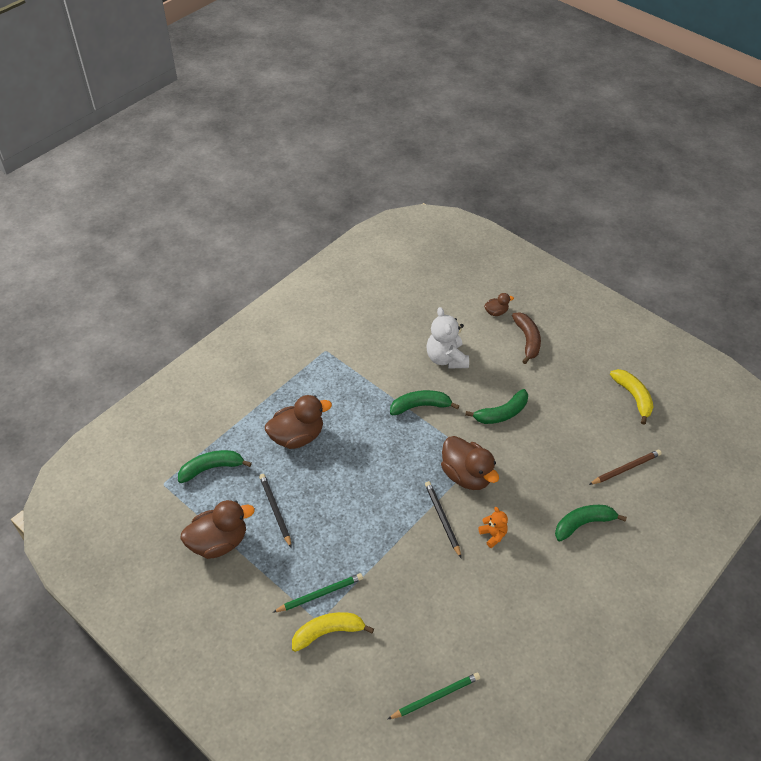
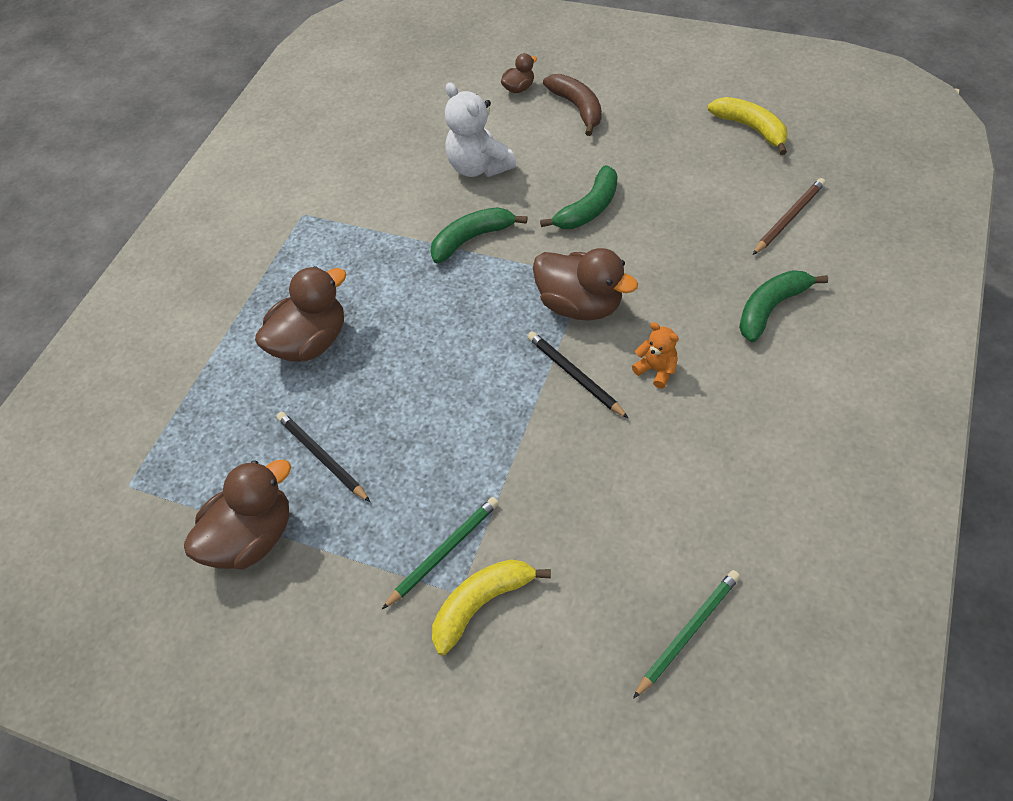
camera: 15 degrees left, 5 degrees up
(212, 468) = (198, 434): green banana -> none

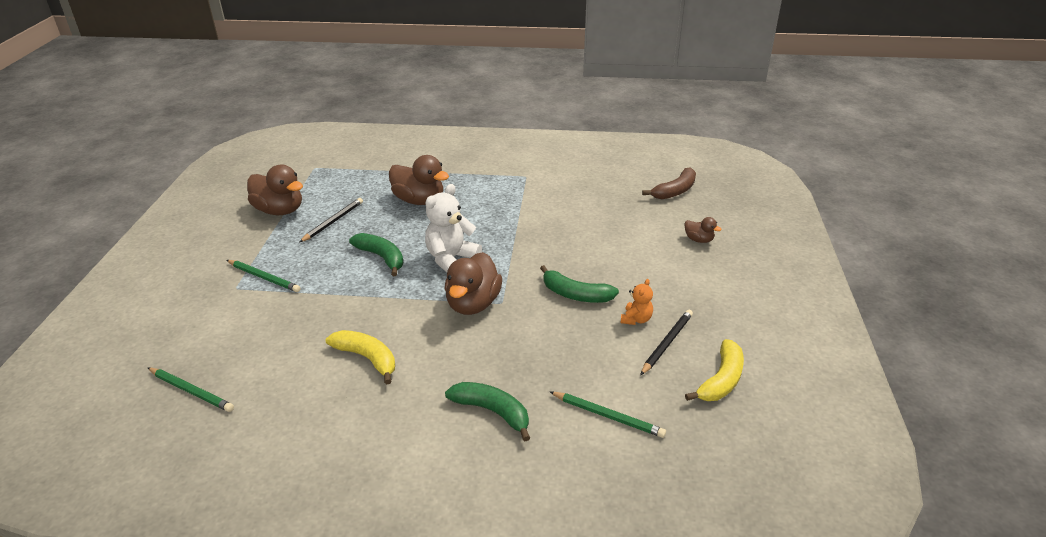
camera: 70 degrees right, 20 degrees down
(472, 239) = (525, 245): green banana -> green banana (382, 257)
(479, 167) = (600, 236): white teddy bear -> white teddy bear (451, 259)
(482, 603) = (226, 298): yellow banana -> yellow banana (367, 358)
(574, 376) = (405, 310): black pencil -> black pencil (666, 343)
(577, 108) = (692, 272): brown banana -> brown banana (675, 191)
(656, 370) = (416, 350): orange teddy bear -> orange teddy bear (636, 319)
(788, 218) = (608, 416): brown pencil -> green pencil

